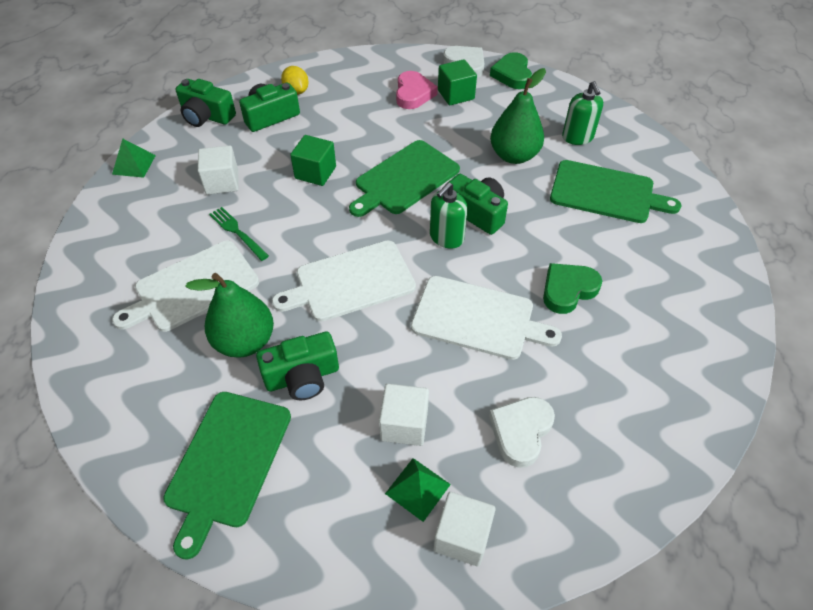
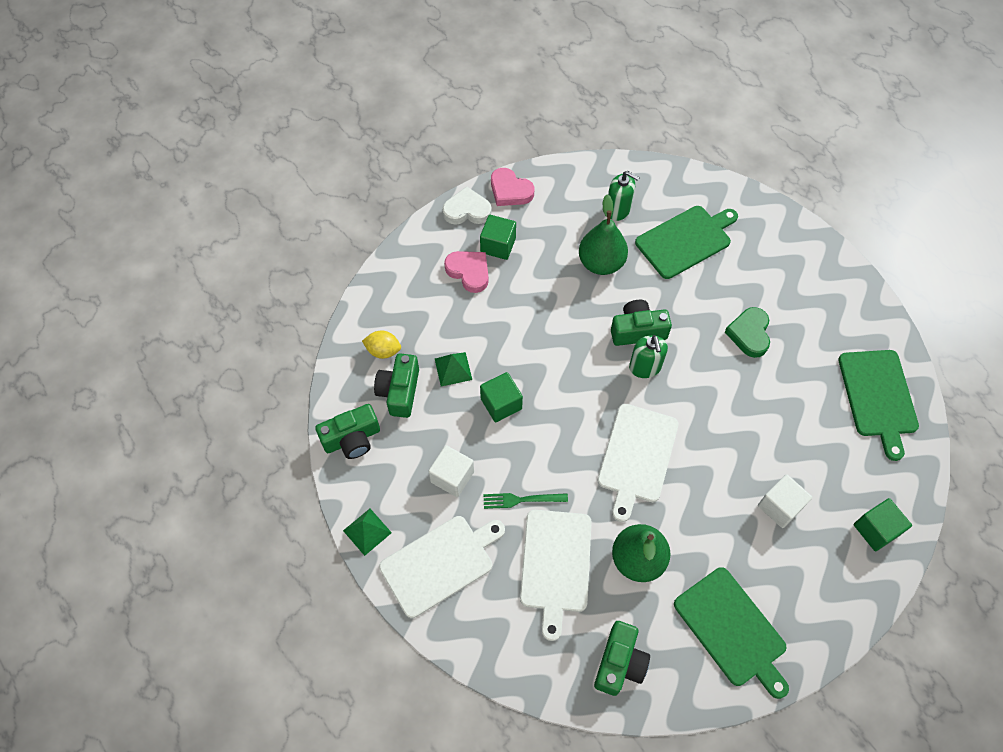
camera: 50 degrees left, 10 degrees up
(302, 377) = (697, 542): green camera -> green camera (619, 663)
(404, 179) = (563, 350): green cutting board -> green cutting board (878, 397)
(417, 488) = (829, 531): green pyramid -> green pyramid (453, 369)
(462, 536) = (876, 530): white cube -> green cube
(477, 318) = (731, 403): white cutting board -> white cutting board (440, 563)
(512, 74) = (510, 191): green heart -> pink heart
(521, 432) = (832, 446): white heart -> none

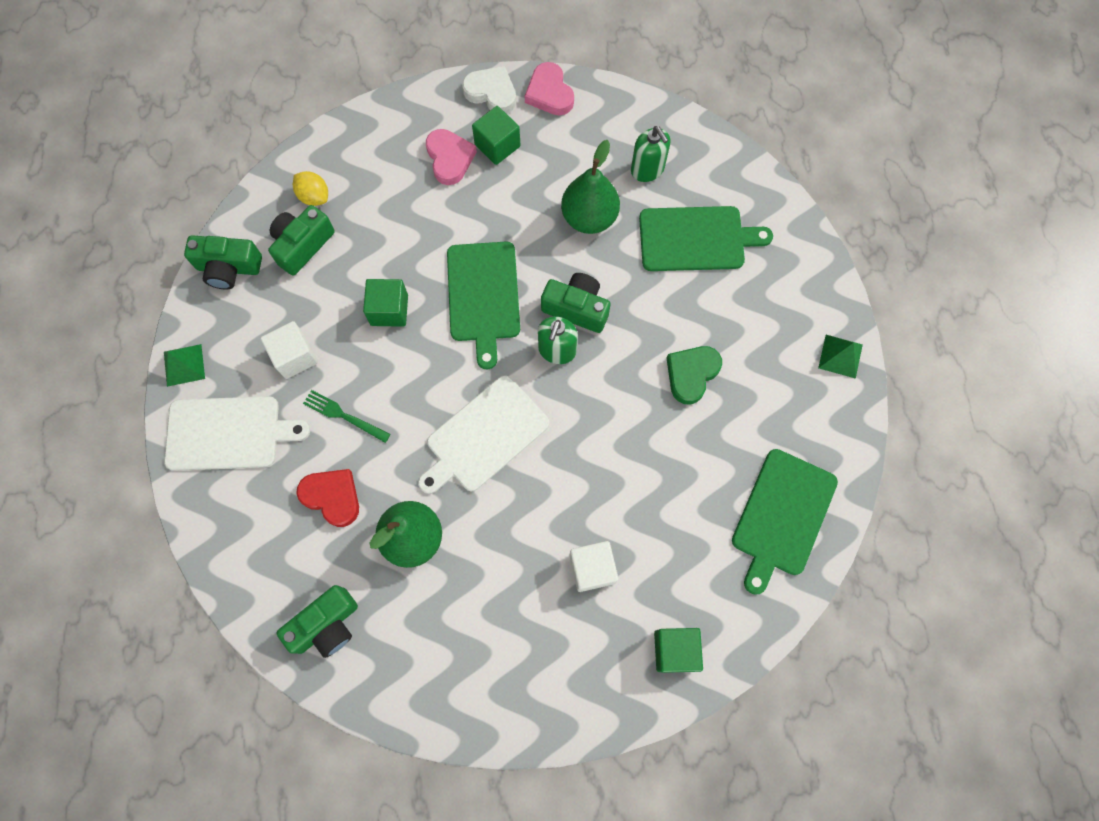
camera: 30 degrees right, 10 degrees up
(453, 369) = (367, 250): green pyramid -> green pyramid (840, 356)
(556, 565) = (332, 497): white cutting board -> red heart
(732, 629) = (456, 660): green cutting board -> green cutting board (483, 296)

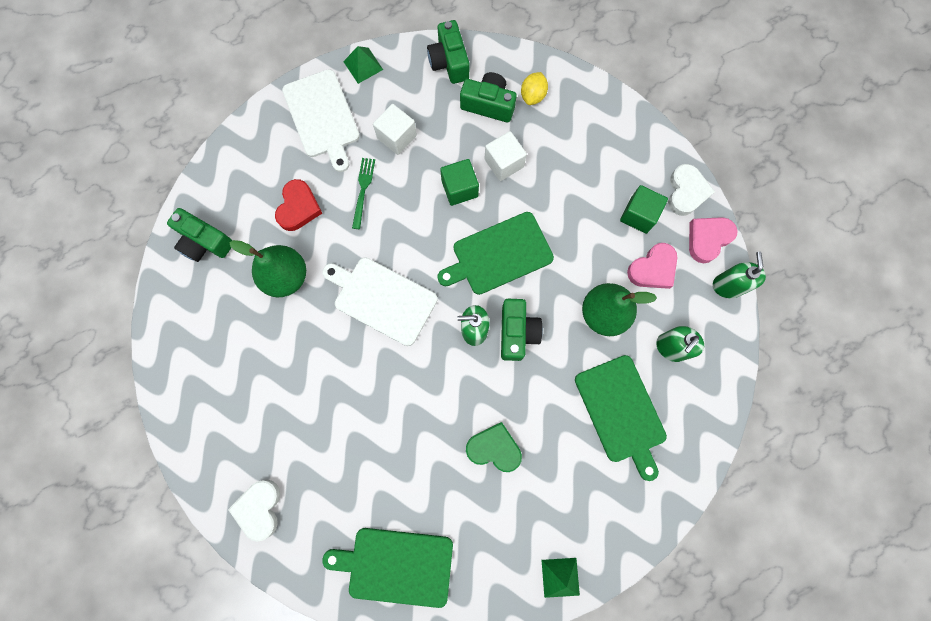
camera: 70 degrees right, 5 degrees up
(449, 159) = (609, 182): pink heart -> pink heart (653, 269)
(592, 568) = (304, 421): white cube -> white cube (504, 163)
(604, 95) = (727, 286): none -> green soap dispenser
(675, 650) = (259, 508): green cube -> white heart

